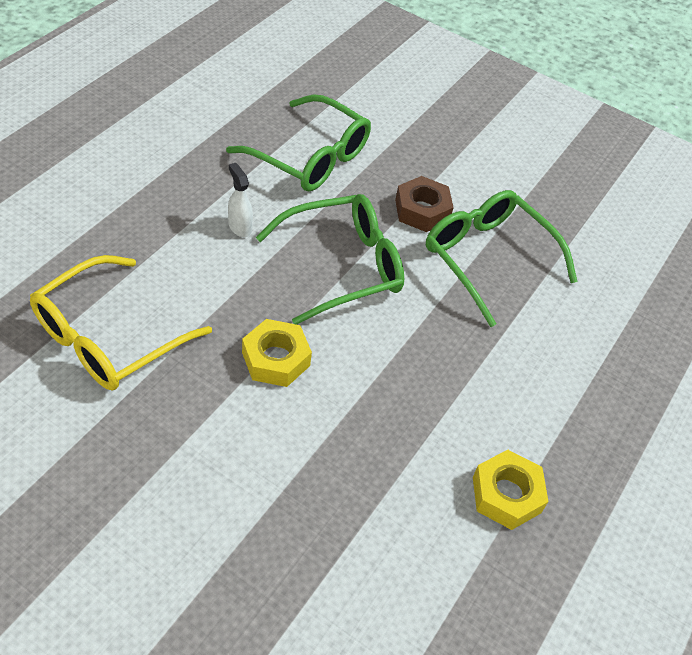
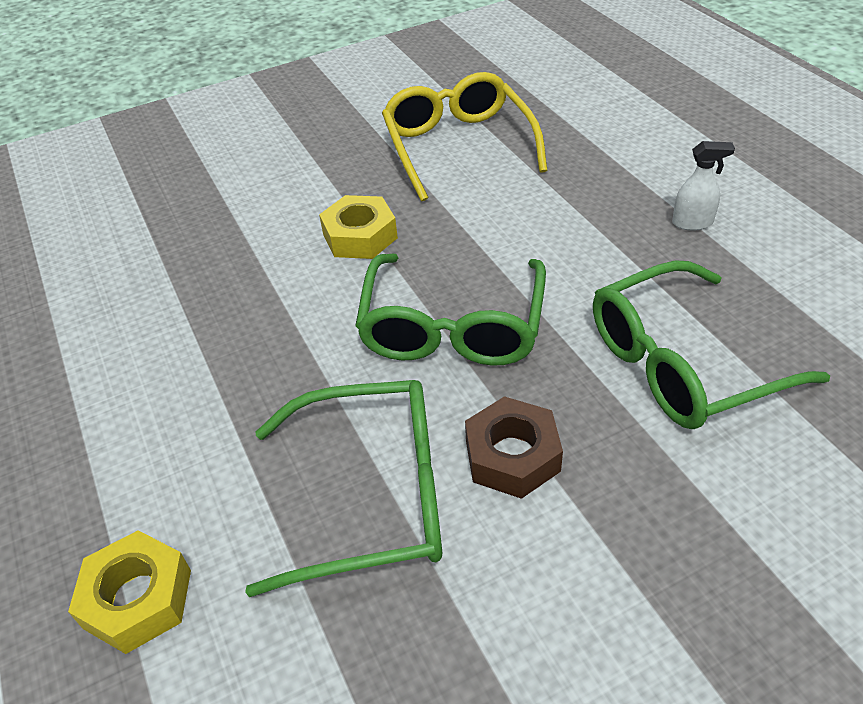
camera: 130 degrees right, 5 degrees down
(240, 227) = (565, 258): white spray bottle -> white spray bottle (693, 223)
(506, 495) = (74, 346): yellow nut -> yellow nut (138, 598)

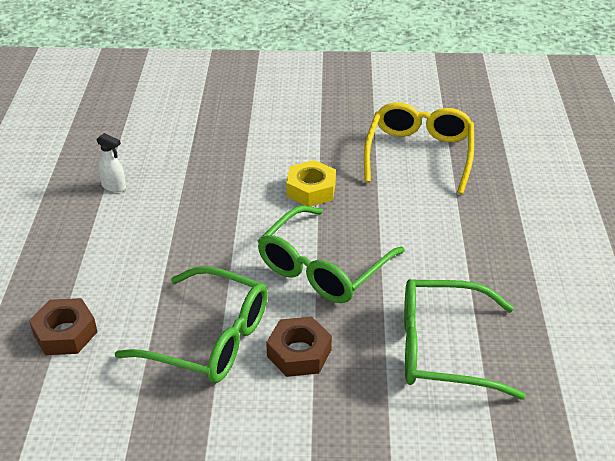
camera: 25 degrees right, 5 degrees down
(138, 598) = (65, 333): yellow nut -> brown nut
(693, 223) = (531, 268): white spray bottle -> white spray bottle (114, 186)

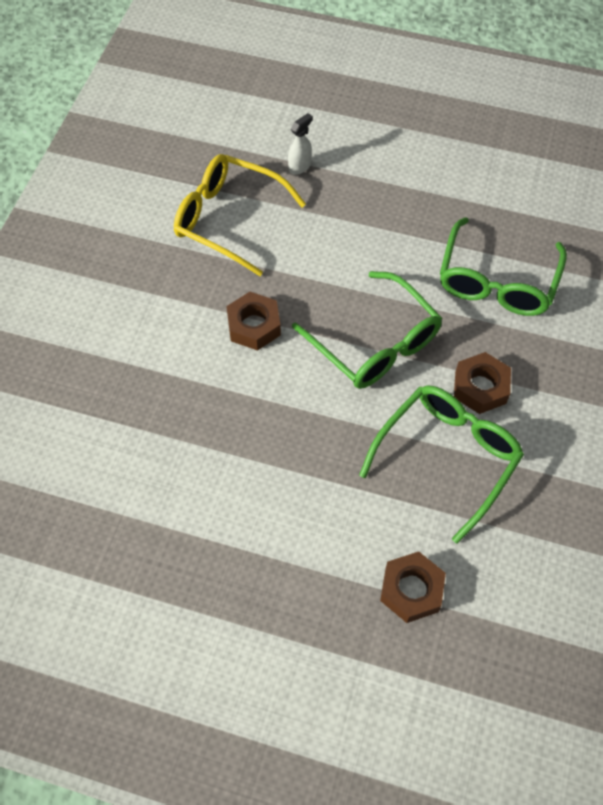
camera: 75 degrees left, 20 degrees up
(114, 186) = (179, 519): white spray bottle -> white spray bottle (300, 166)
(311, 190) = (254, 326): yellow nut -> brown nut

